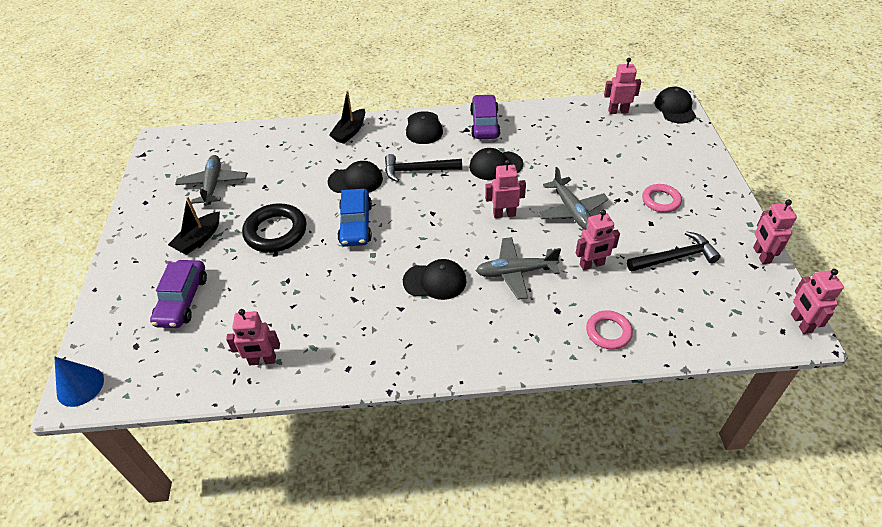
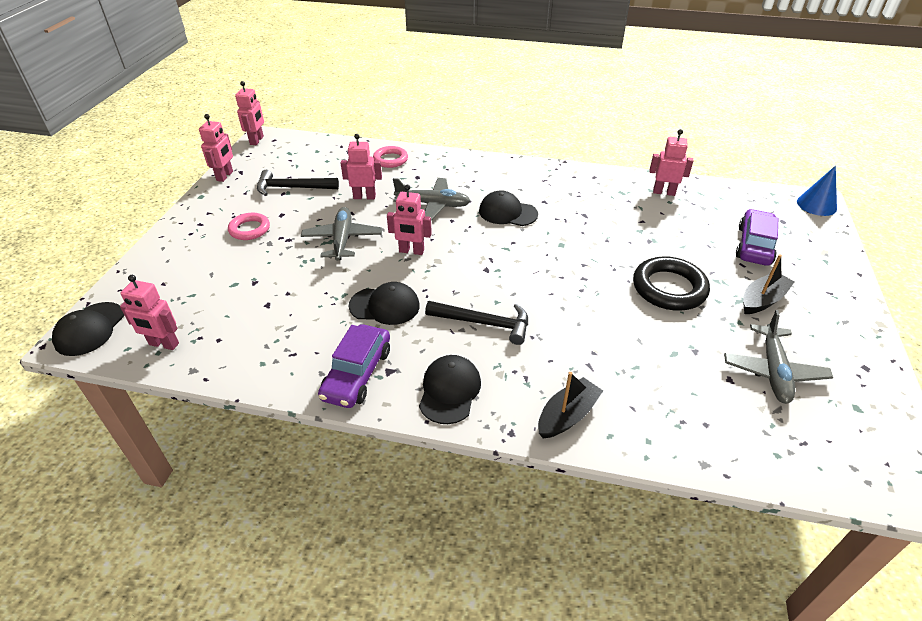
camera: 165 degrees left, 5 degrees down
(356, 180) = (568, 329): black cap -> none
(356, 224) = (575, 276): blue car -> none

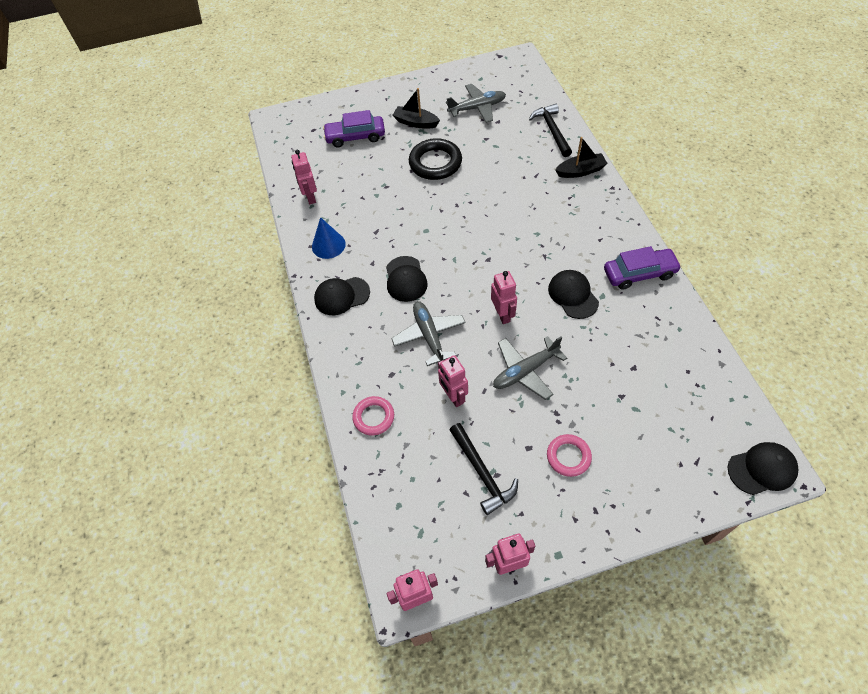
camera: 115 degrees left, 15 degrees up
(163, 344) = (723, 402): pink robot -> none
(449, 391) = (610, 224): black cap -> black cap (341, 296)
(484, 323) = (543, 235): black hammer -> black hammer (552, 130)
(567, 415) = (580, 171): black boat -> black boat turned 150 degrees clockwise
(816, 205) = (279, 118): blue cone -> blue cone (328, 245)

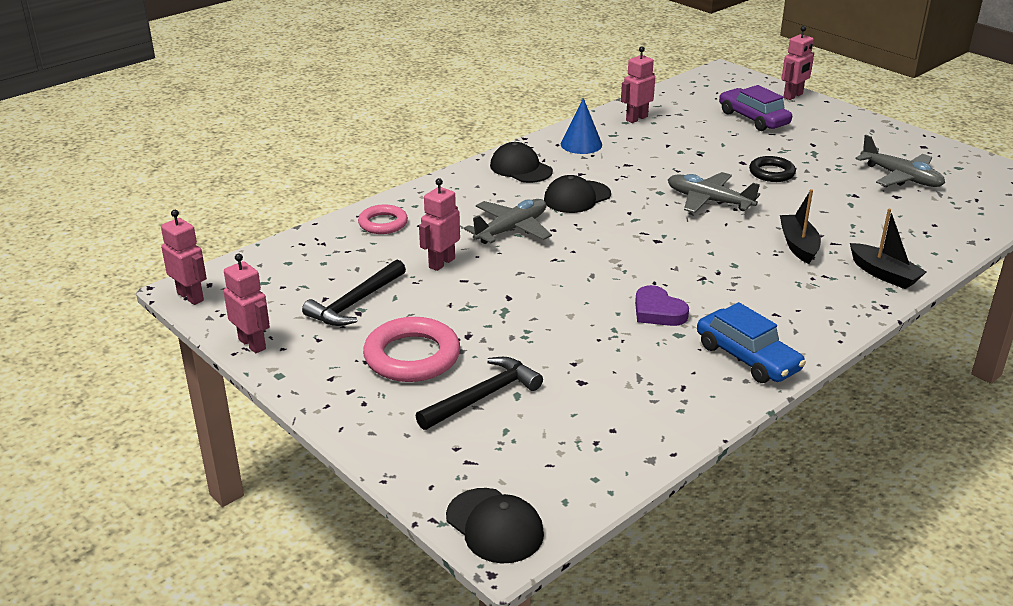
camera: 60 degrees right, 25 degrees down
(415, 122) = (821, 146): black boat -> black boat (798, 245)
(435, 163) = (771, 173): black ring -> black ring, size x0.62
(503, 314) = (582, 268): pink robot -> pink robot (793, 96)
(525, 371) = (511, 301): grey plane -> grey plane (708, 201)
(552, 130) = (933, 237): black hammer -> black hammer (483, 396)
(568, 456) = (412, 356): pink ring -> pink ring, size x1.62
(573, 295) = (658, 311): black cap -> purple heart
(639, 273) = (747, 357): purple car -> blue car

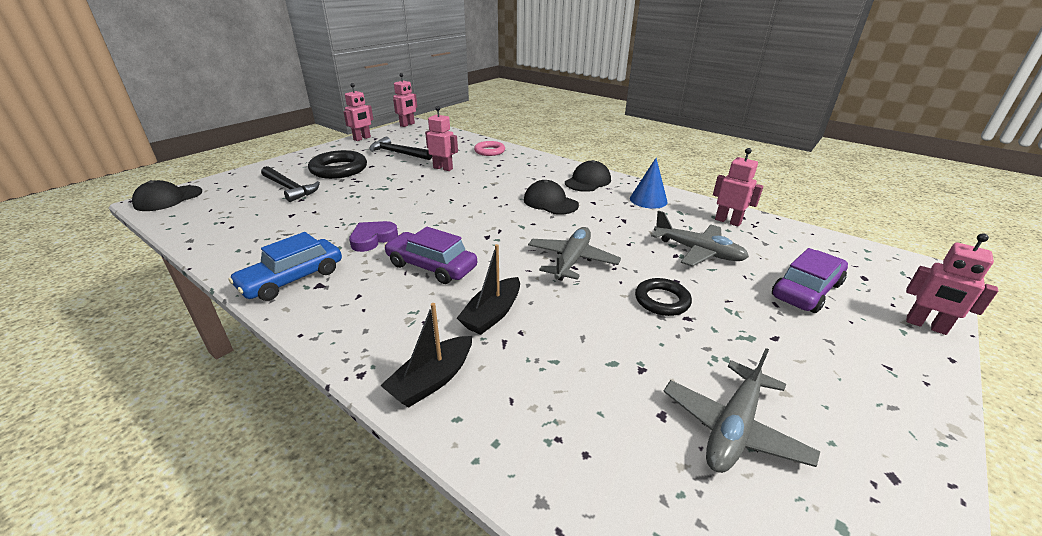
camera: 80 degrees right, 0 degrees up
(412, 356) = (339, 169): pink ring -> black ring
(511, 229) = (491, 184): grey plane -> grey plane (698, 251)
(720, 274) = (431, 266): none -> purple car
(798, 245) = (492, 314): black boat -> black boat turned 135 degrees clockwise

